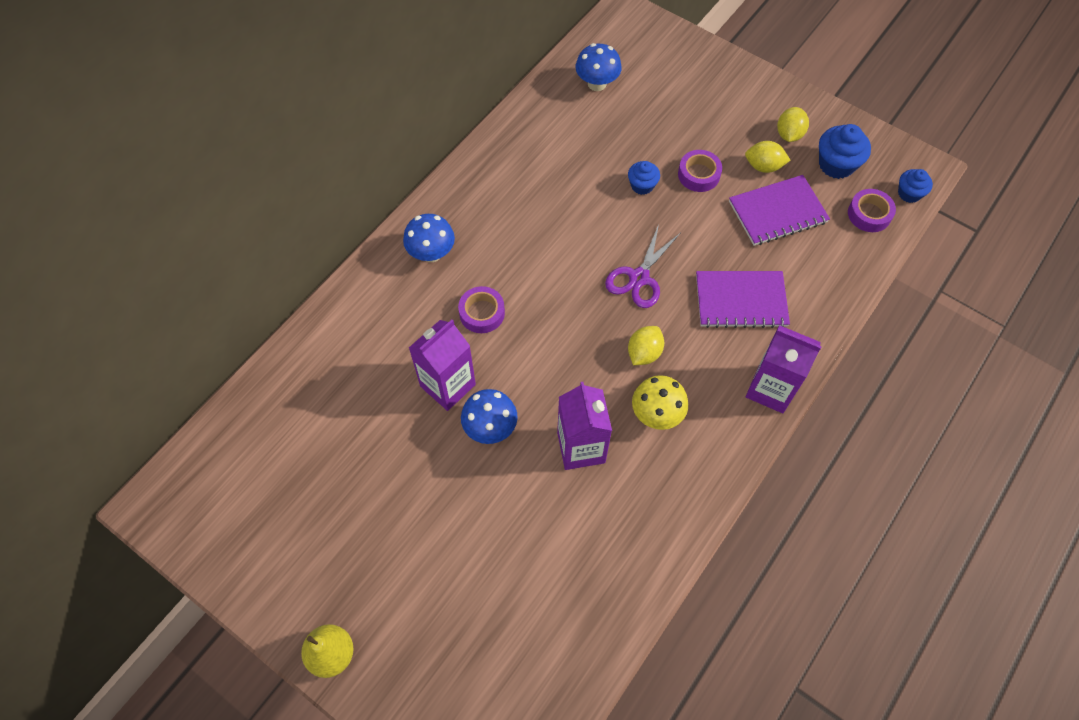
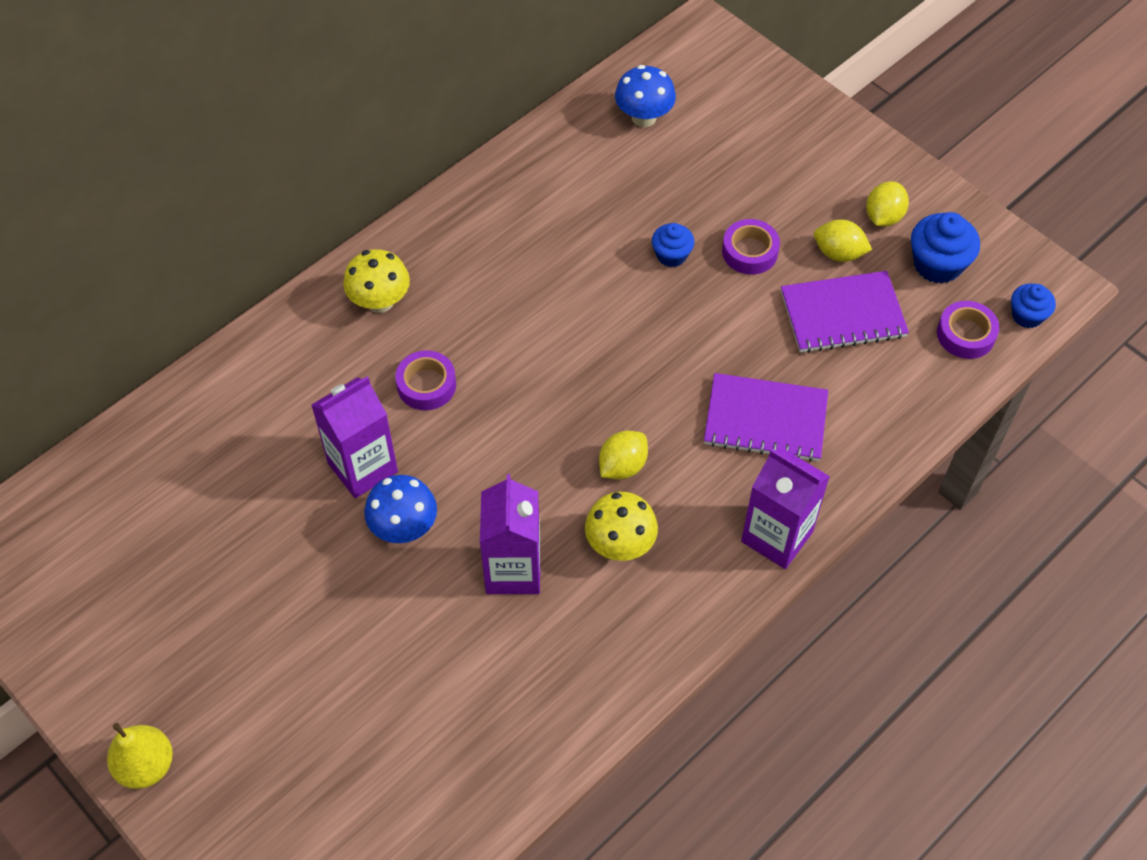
camera: 10 degrees right, 5 degrees down
(431, 253) = (380, 301): blue mushroom -> yellow mushroom
(639, 278) = (639, 371): purple scissors -> none

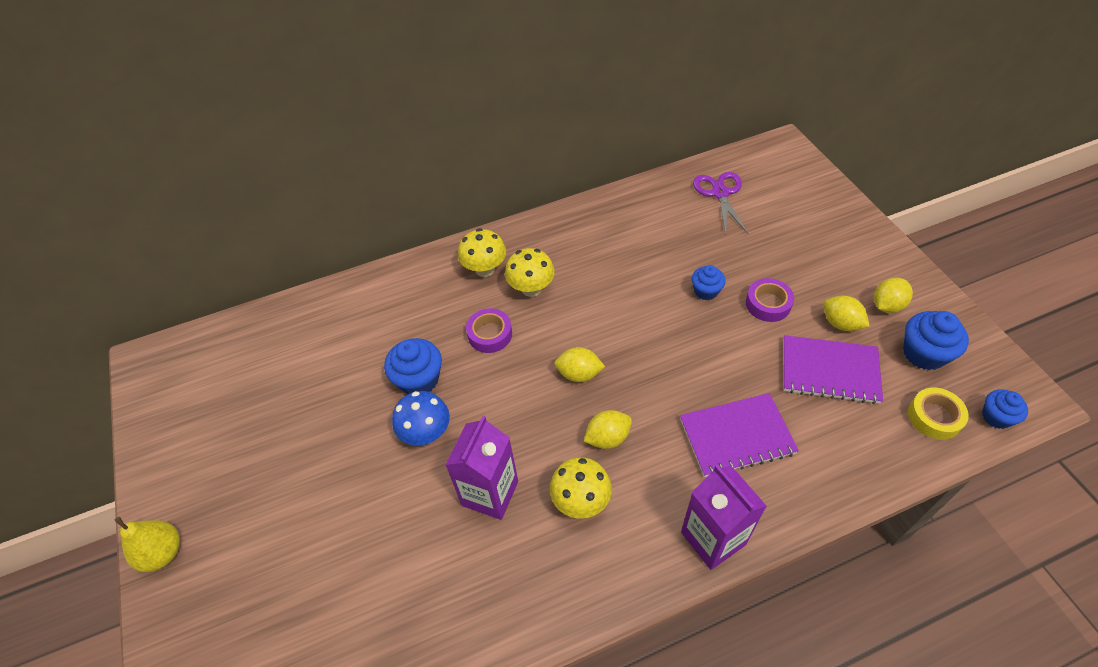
camera: 25 degrees right, 5 degrees down
(362, 467) = (419, 379): purple carton -> blue cupcake
(453, 311) = (531, 288): none -> yellow mushroom
(559, 402) = (579, 374): none -> yellow lemon
(644, 117) = (720, 193): blue mushroom -> purple scissors
(765, 420) = (736, 436): purple notebook -> purple notebook turned 45 degrees counterclockwise
(965, 334) = (934, 417): purple tape -> yellow tape

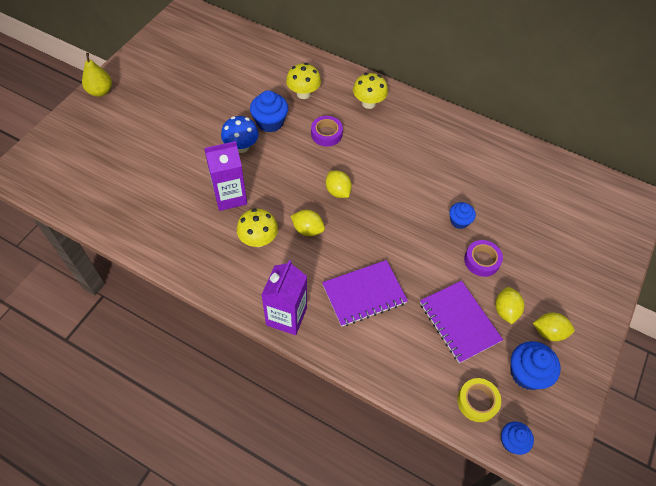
camera: 45 degrees right, 5 degrees up
(531, 288) = (376, 133): yellow mushroom -> yellow mushroom (303, 94)
(720, 193) = (552, 185): purple scissors -> none
(736, 436) = (364, 294): purple notebook -> purple notebook turned 60 degrees counterclockwise

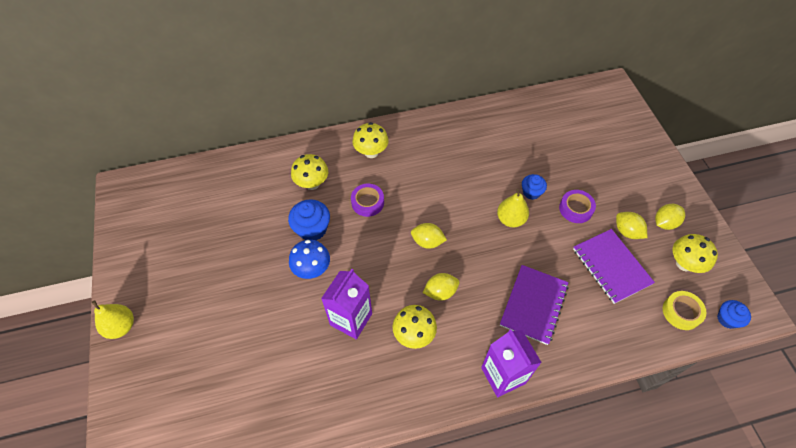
camera: 40 degrees left, 0 degrees up
(418, 226) = (510, 219): none -> yellow pear
(459, 322) = (611, 266): purple notebook -> purple notebook turned 45 degrees clockwise
(527, 373) = (684, 263): blue cupcake -> yellow mushroom

